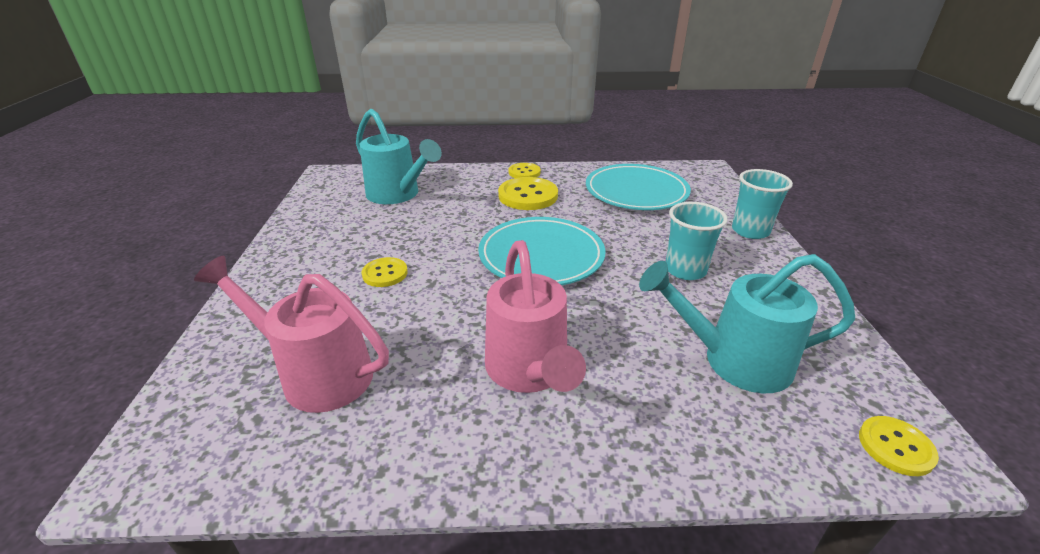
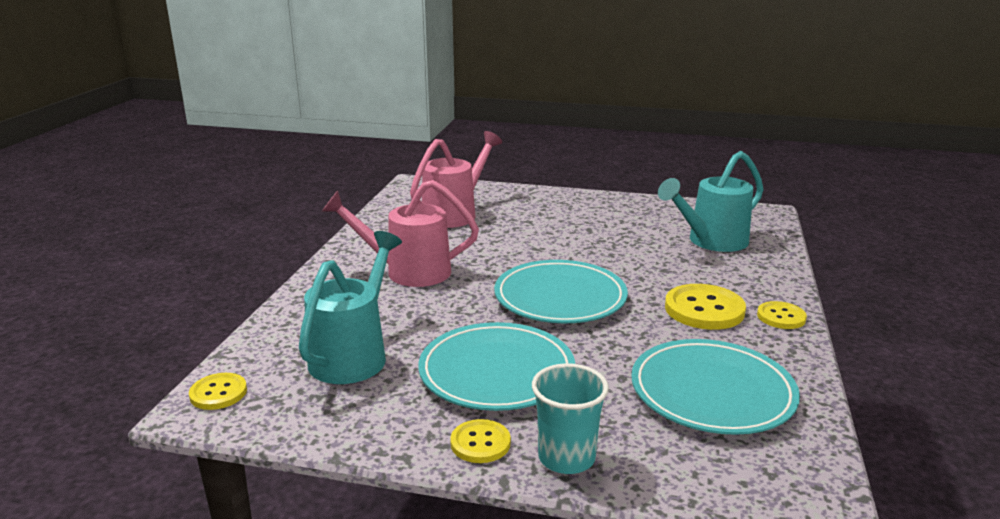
camera: 105 degrees right, 10 degrees down
(385, 273) = (559, 233): yellow button -> yellow button (480, 443)
(685, 270) = (496, 372): turquoise cup -> turquoise plate

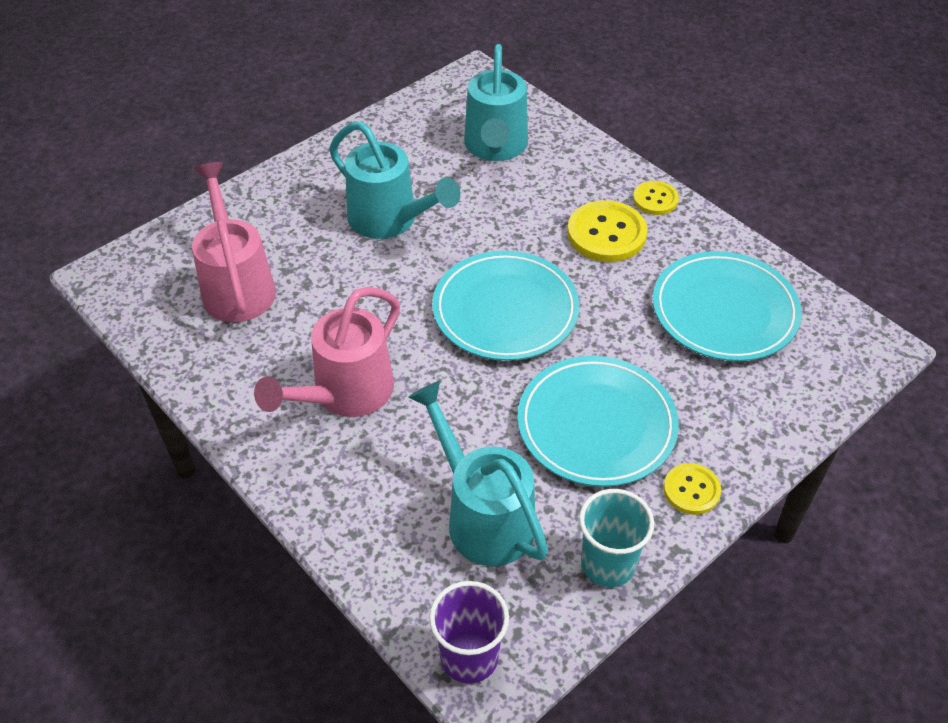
camera: 55 degrees left, 25 degrees up
(218, 393) = (469, 657): yellow button -> purple cup
(566, 458) = (745, 447): turquoise cup -> turquoise cup (608, 564)
(579, 234) = (390, 220): none -> turquoise watering can

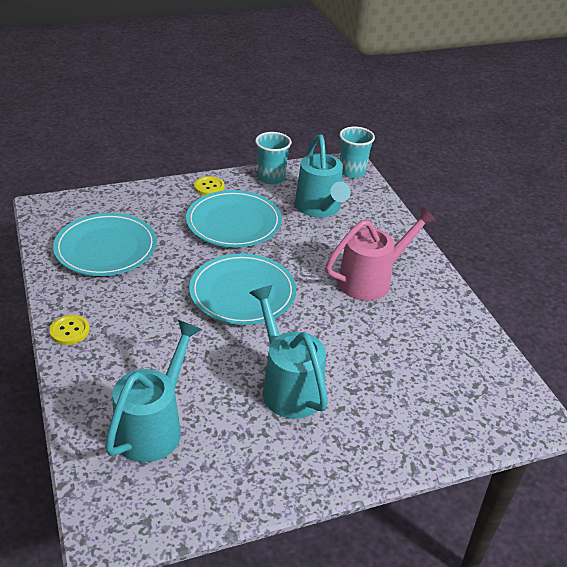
camera: 160 degrees left, 10 degrees down
(237, 285) = (429, 373): pink watering can -> none
(469, 657) = (352, 171): purple cup -> turquoise cup
(606, 234) = (131, 318): yellow button -> none

